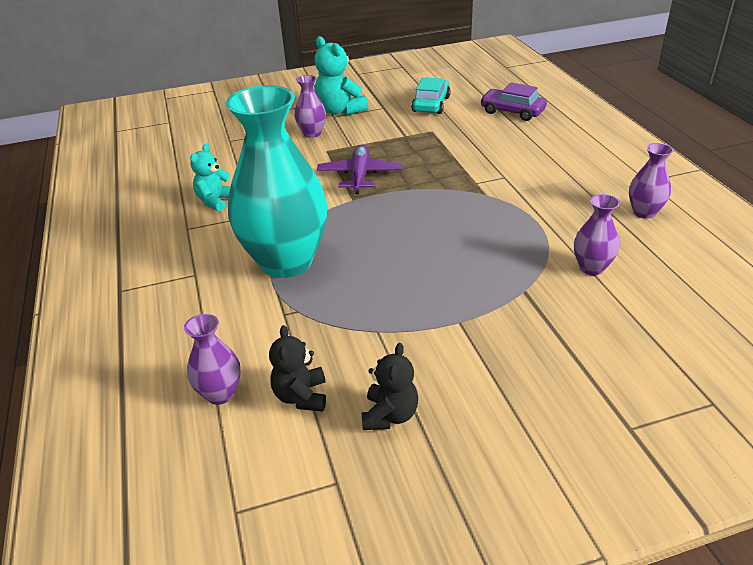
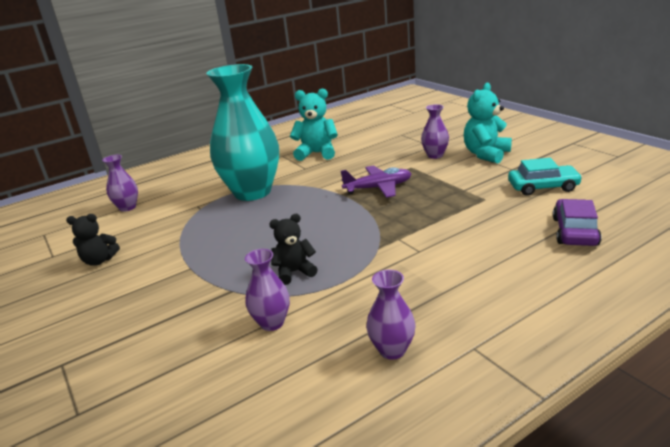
camera: 75 degrees right, 10 degrees down
(215, 201) = (317, 153): turquoise teddy bear -> turquoise teddy bear, size x1.55
(301, 396) = (121, 229): black teddy bear -> black teddy bear (294, 272)

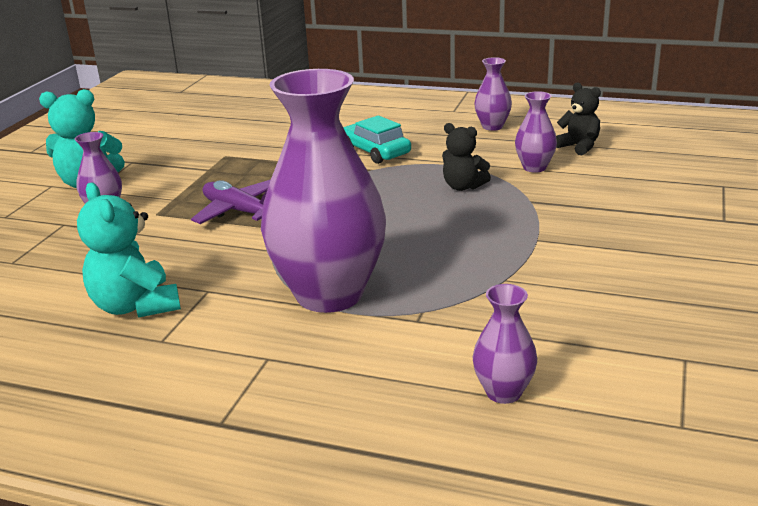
camera: 130 degrees left, 0 degrees up
(99, 261) = (624, 307): black teddy bear -> black teddy bear (578, 147)
(252, 192) = (329, 294): turquoise vase -> purple vase
(543, 187) = (176, 140): turquoise car -> turquoise car (375, 151)
(574, 231) = (262, 115): purple car -> none

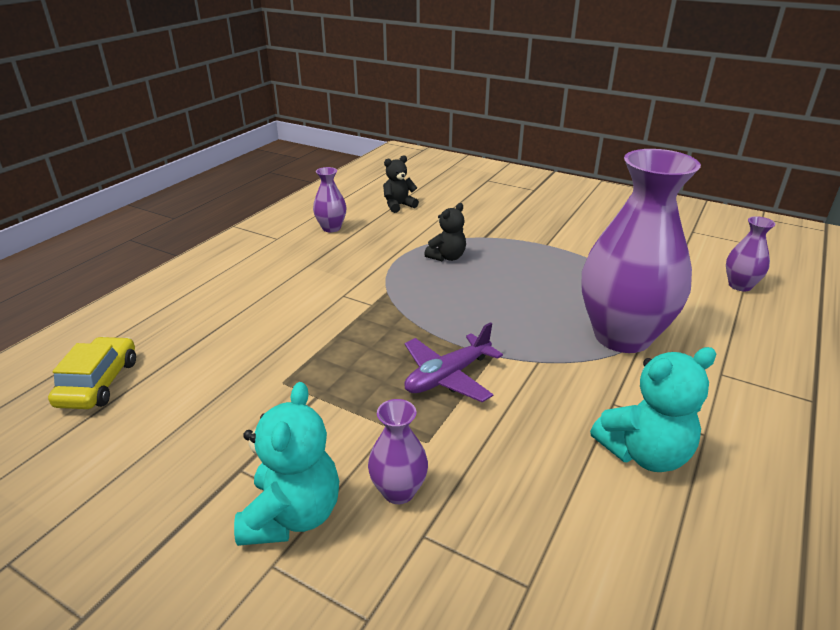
camera: 80 degrees left, 5 degrees up
(217, 107) = (99, 383): none -> yellow car
(375, 151) = (345, 286): turquoise car -> none
(534, 167) = (427, 226): purple vase -> none

